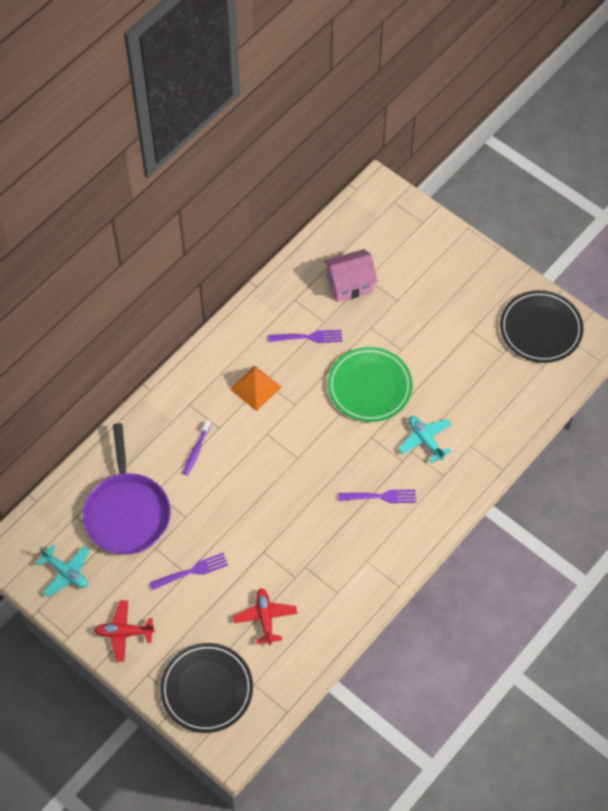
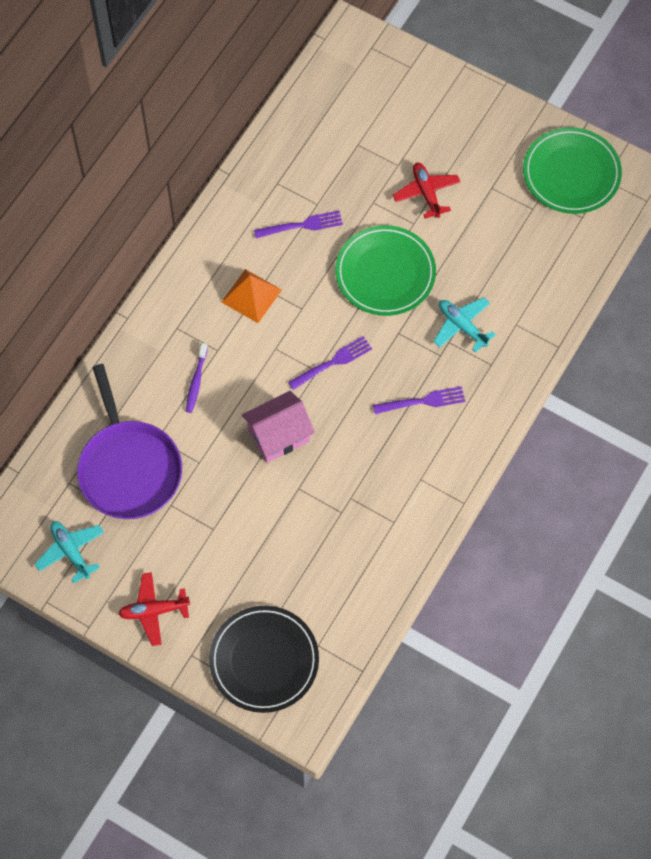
camera: 10 degrees left, 5 degrees up
(66, 573) = (71, 551): turquoise plane -> turquoise plane turned 150 degrees counterclockwise
(191, 572) = (219, 526): purple fork -> purple fork (332, 363)
(265, 618) = (316, 565): red plane -> red plane (426, 193)
(349, 284) = (338, 154): pink house -> pink house (278, 435)
(540, 329) = (571, 173): black plate -> green plate

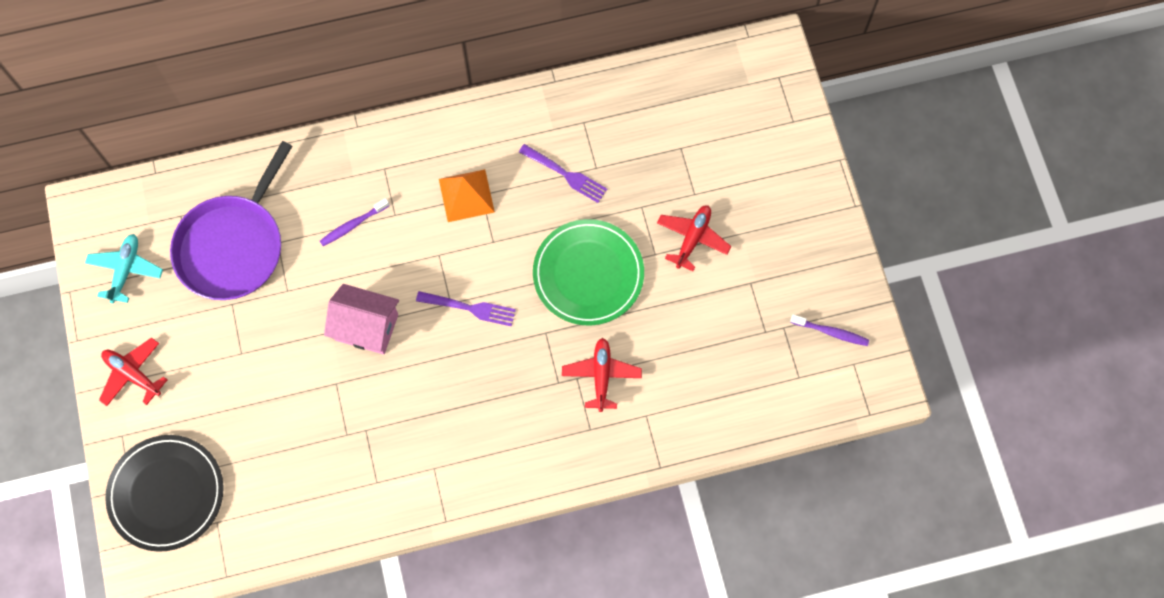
camera: 45 degrees right, 5 degrees up
(422, 401) = (503, 407): purple fork -> none
(462, 326) = (601, 375): turquoise plane -> red plane
(571, 173) = (830, 332): green plate -> purple toothbrush

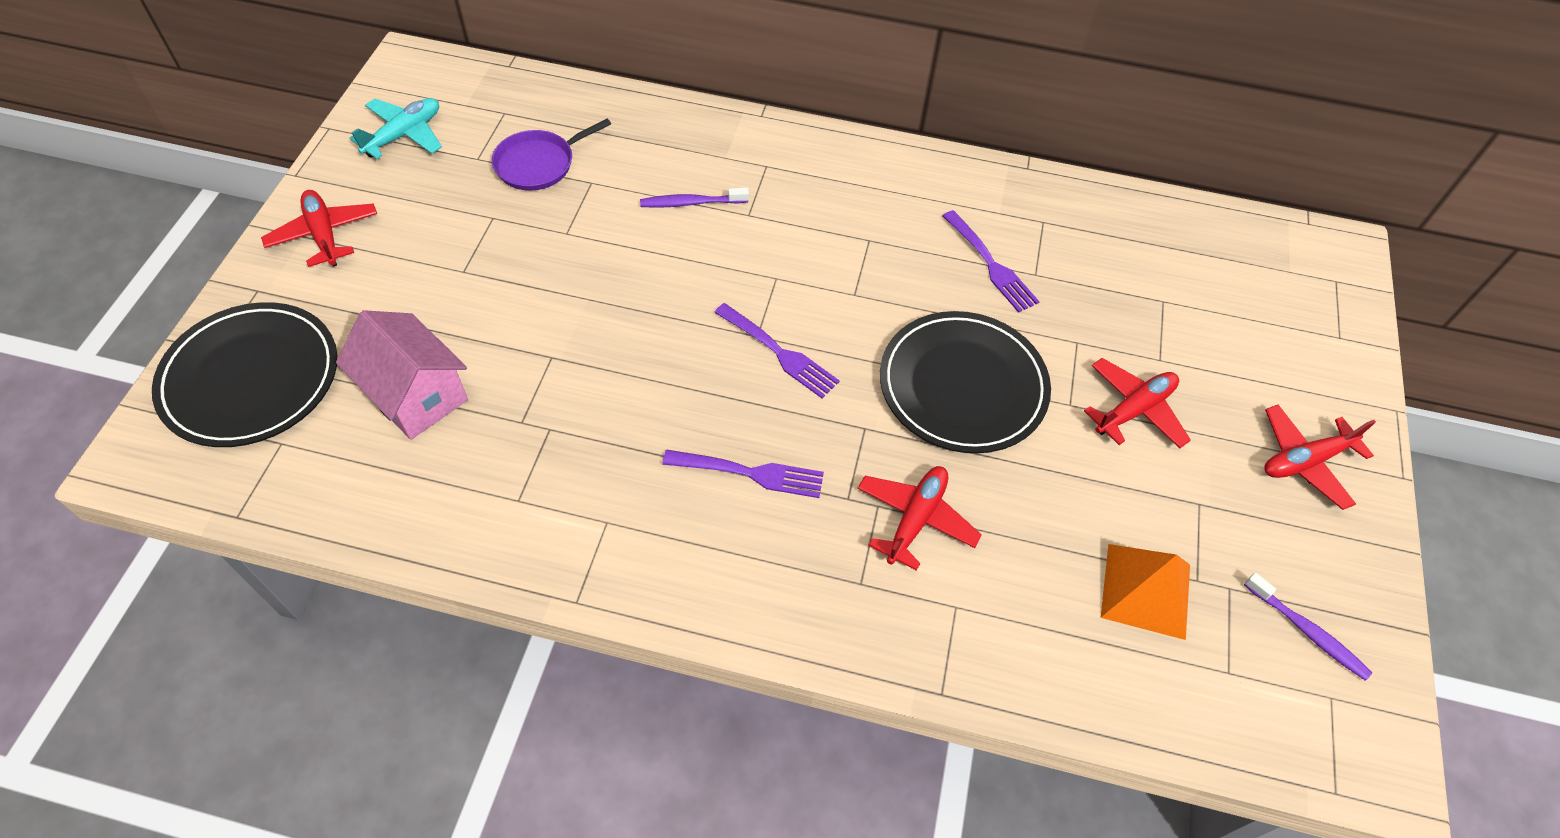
camera: 25 degrees right, 15 degrees down
(233, 246) = (539, 164): purple pan -> purple pan, size x0.53
(366, 327) = (633, 313): pink house -> pink house (416, 395)
(466, 195) = (849, 232): orange pyramid -> orange pyramid (1146, 590)
(495, 397) = (749, 473): none -> purple fork
(588, 274) = (962, 386): green plate -> black plate
(799, 223) = (1305, 461): none -> red plane

